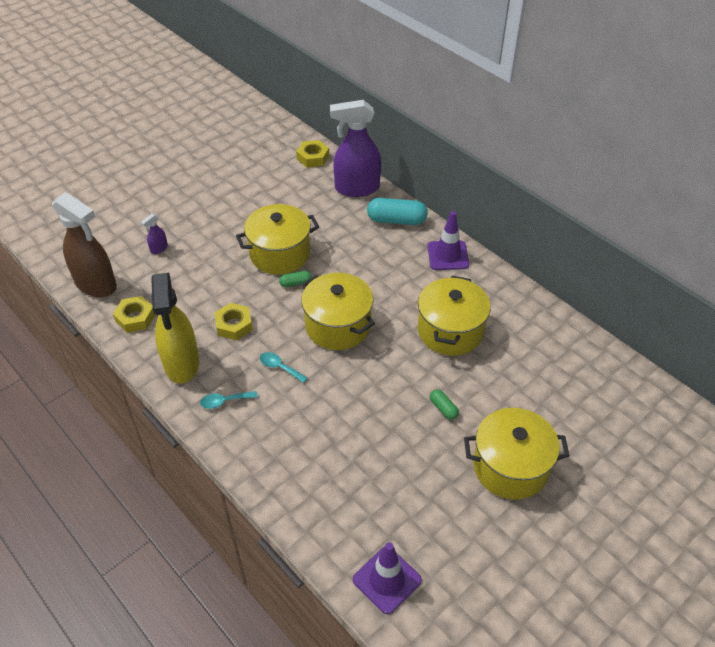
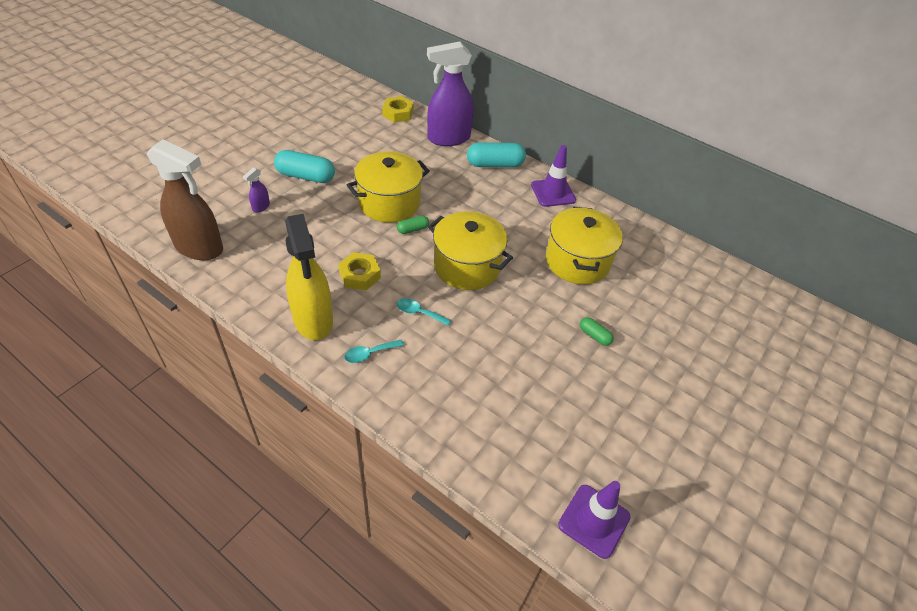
camera: 15 degrees left, 0 degrees up
(135, 318) = (251, 278): yellow nut -> none
(207, 220) = (306, 176): none -> turquoise capsule
(510, 467) = (677, 385): yellow pot -> none

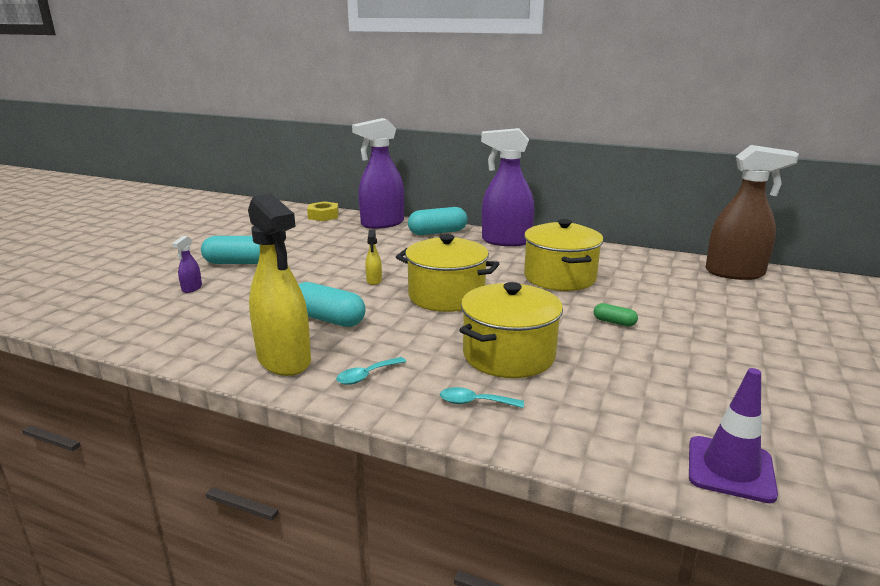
camera: 10 degrees left, 25 degrees down
(199, 248) = (121, 327): brown spray bottle -> brown spray bottle (735, 273)
(360, 275) = (328, 319): yellow nut -> turquoise capsule
(389, 203) = (339, 267): yellow pot -> yellow pot (509, 355)
(413, 229) = (374, 281): green capsule -> yellow spray bottle
(419, 313) = (410, 335): turquoise spoon -> turquoise spoon (474, 402)
(553, 193) = (505, 241): purple traffic cone -> purple spray bottle

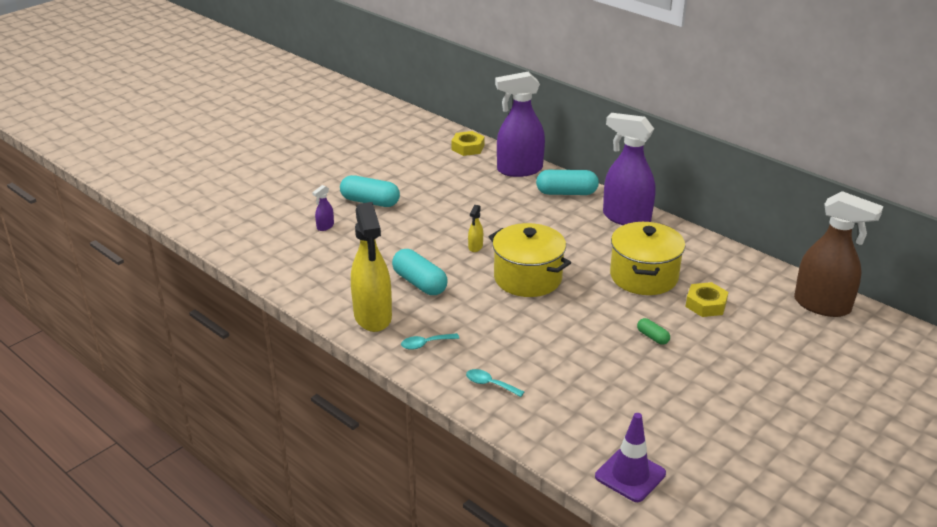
camera: 20 degrees right, 10 degrees up
(509, 355) = (541, 350): yellow pot -> none
(637, 288) = (706, 304): none -> yellow nut

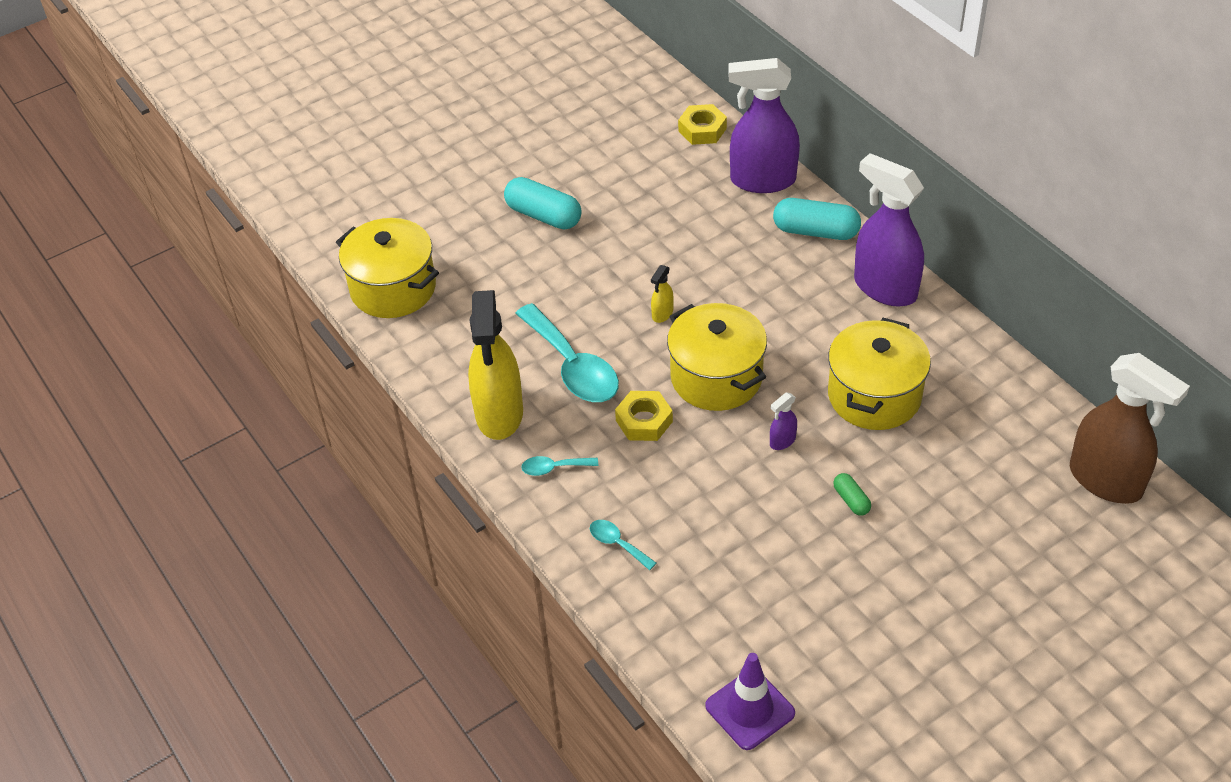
camera: 15 degrees right, 15 degrees up
(268, 252) = (393, 288): none -> yellow pot
(325, 226) = (474, 253): purple spray bottle -> purple spray bottle (782, 441)
(419, 283) = (572, 366): turquoise capsule -> turquoise spoon
(706, 304) = (943, 456): yellow nut -> yellow nut (644, 421)

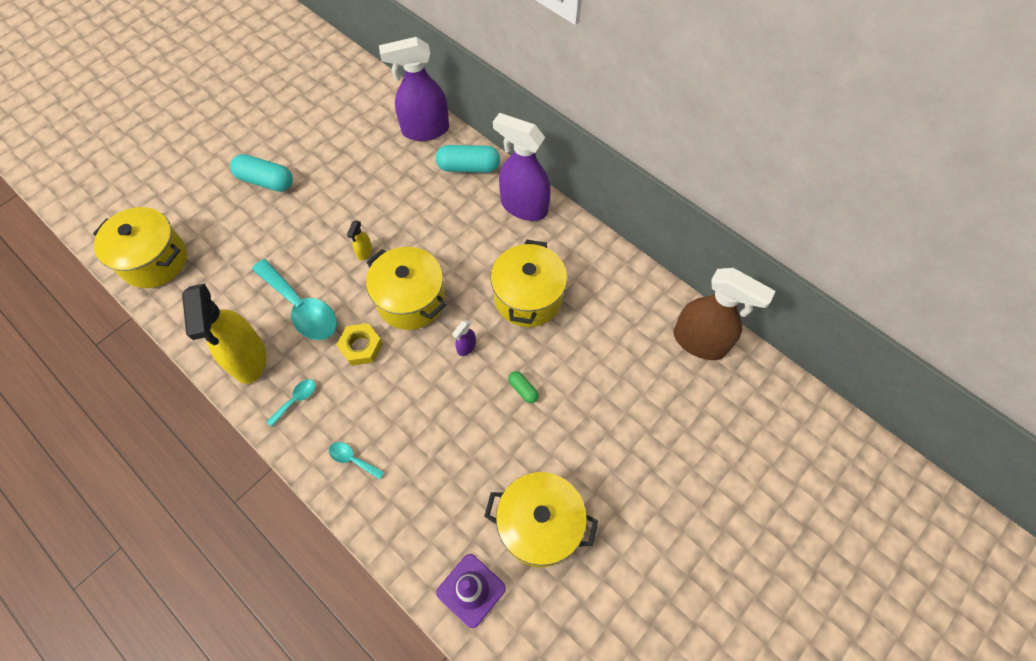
camera: 15 degrees left, 15 degrees up
(554, 468) = (296, 400): turquoise spoon -> turquoise spoon turned 150 degrees clockwise
(702, 130) = (376, 94): yellow nut -> none
(850, 654) = (539, 525): none -> yellow pot

